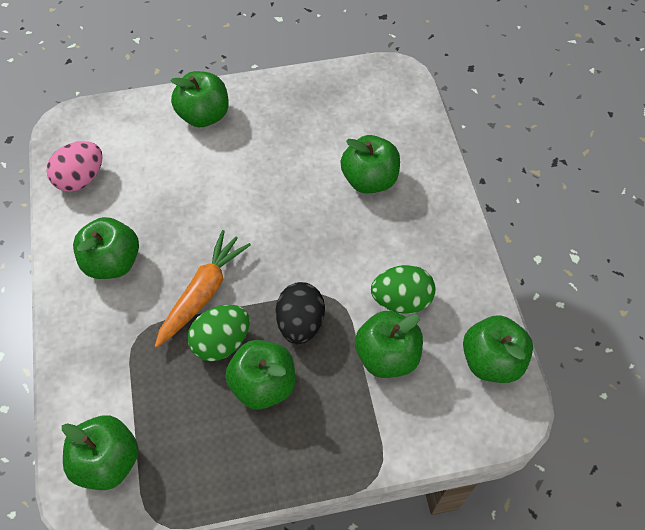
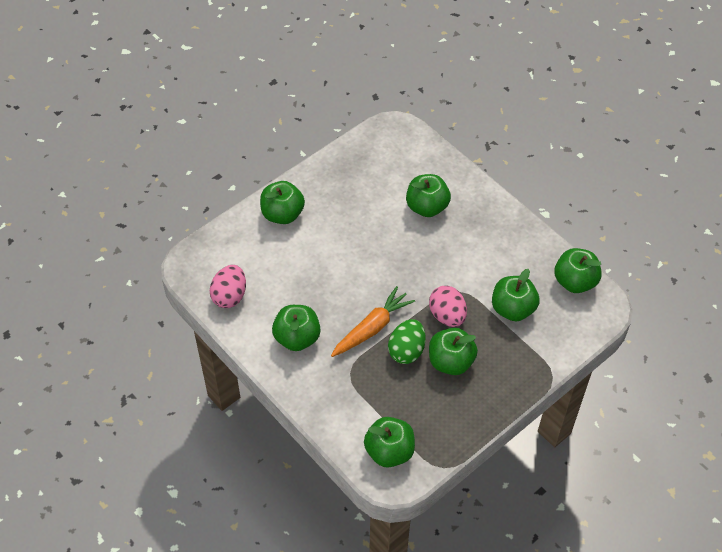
camera: 30 degrees left, 5 degrees down
(203, 293) = (372, 328): orange carrot -> orange carrot turned 45 degrees clockwise
(300, 323) = (447, 316): black egg -> pink egg
(401, 300) = (499, 272): green egg -> none

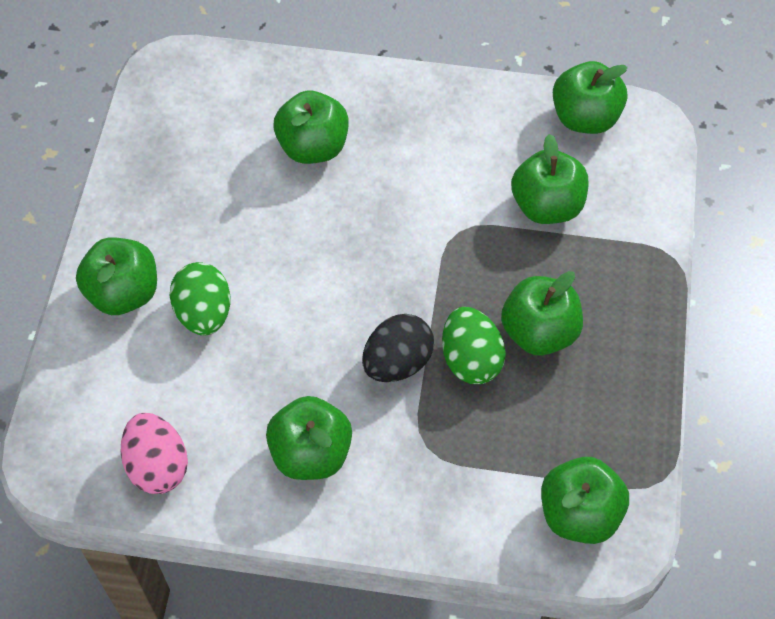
camera: 40 degrees left, 5 degrees up
(308, 247) = (204, 313): none -> green egg
(372, 328) = (397, 363): orange carrot -> black egg
(447, 316) = (476, 274): pink egg -> none

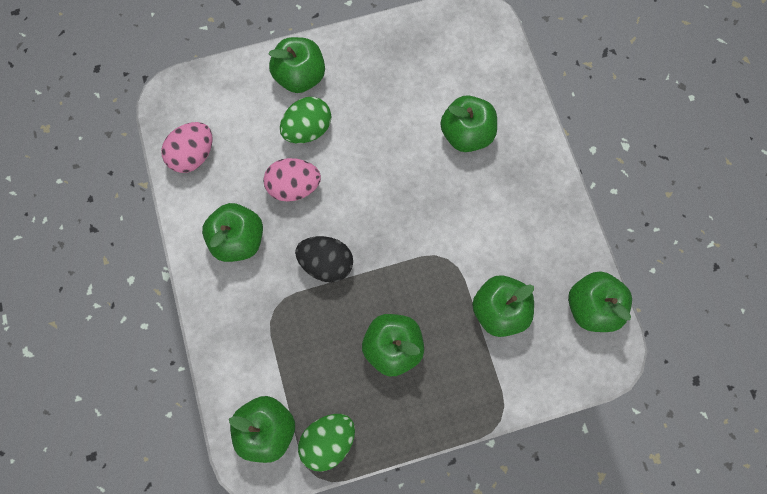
camera: 65 degrees right, 15 degrees up
(274, 360) = (294, 187): none -> pink egg
(471, 360) = (350, 309): green egg -> green egg (328, 440)

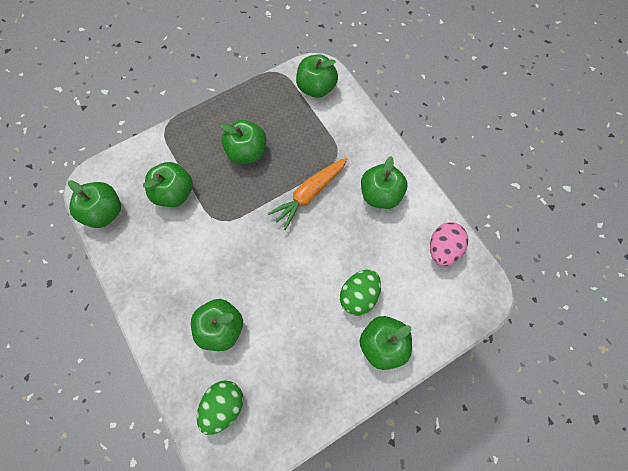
camera: 165 degrees right, 5 degrees down
(294, 187) = (353, 244): pink egg -> none
(326, 263) = (309, 194): black egg -> orange carrot
(328, 440) = (275, 91): green egg -> green egg (223, 406)

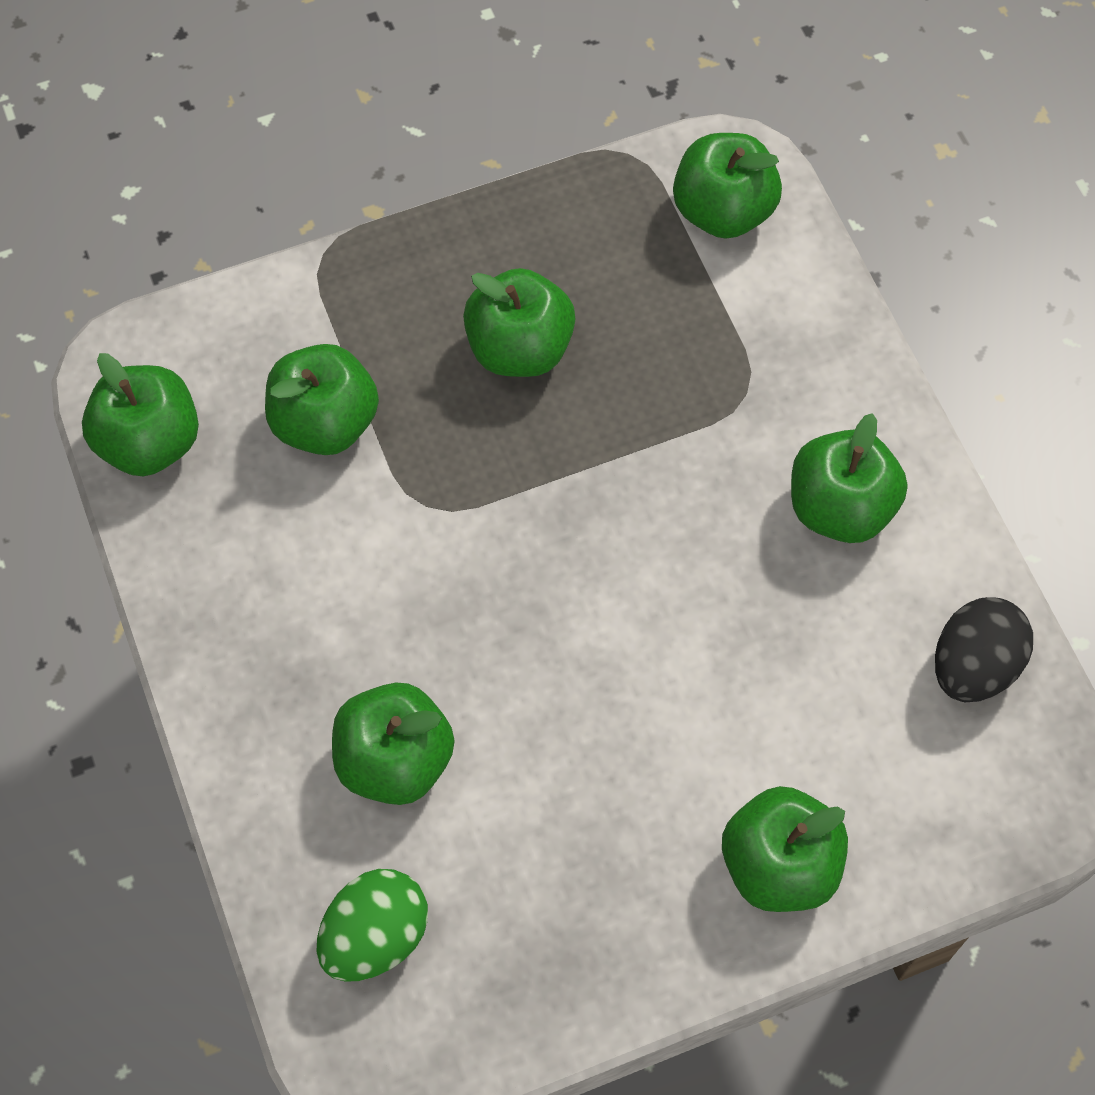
camera: 10 degrees right, 5 degrees down
(309, 194) = (660, 478): orange carrot -> none
(359, 296) = (741, 742): green egg -> none
(443, 249) = (973, 666): pink egg -> black egg

